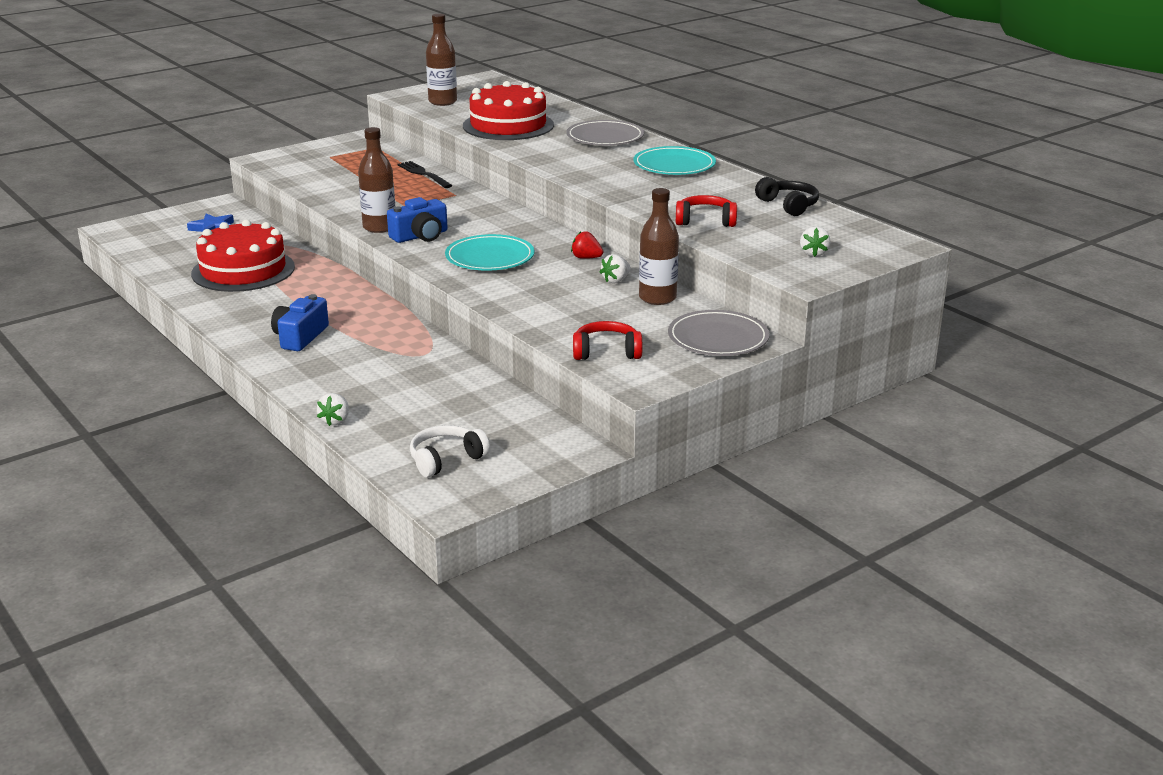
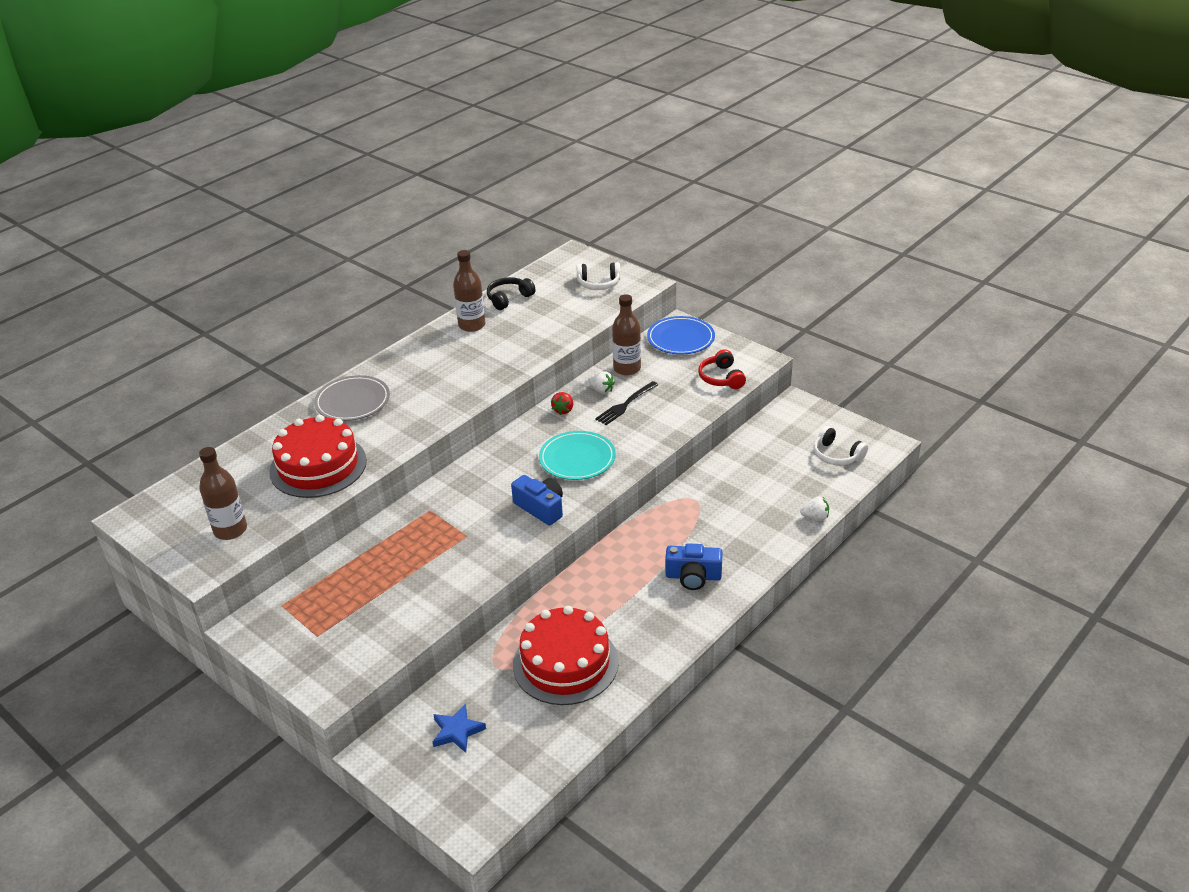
camera: 100 degrees left, 10 degrees up
(379, 227) = (526, 539): brown bottle -> brown bottle (472, 325)
(423, 174) = (372, 545): black fork -> black fork (625, 405)
(674, 165) = (427, 356): turquoise plate -> none
(705, 221) = (551, 329): red headphones -> none
(718, 338) = (680, 338): grey plate -> blue plate
(813, 253) = (599, 283): white strawberry -> white headphones

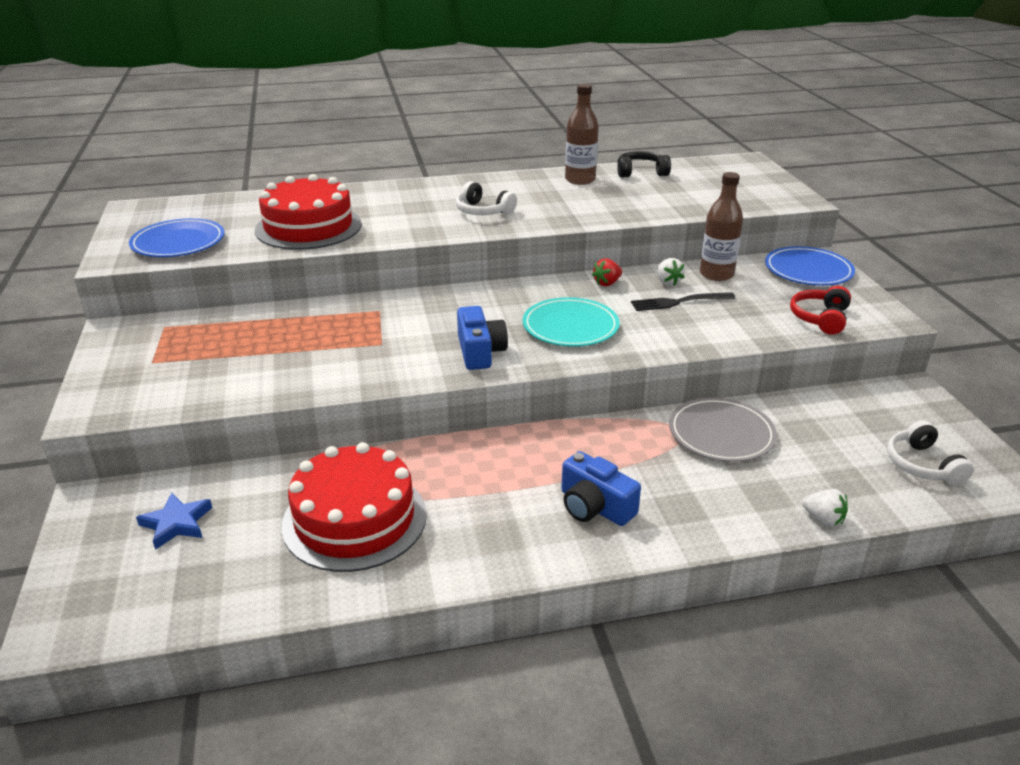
camera: 35 degrees right, 5 degrees down
(230, 530) = (178, 242): brown bottle -> blue plate
(352, 401) = (402, 196): grey plate -> grey plate (721, 434)
(599, 283) = (747, 187): white headphones -> white headphones (483, 211)

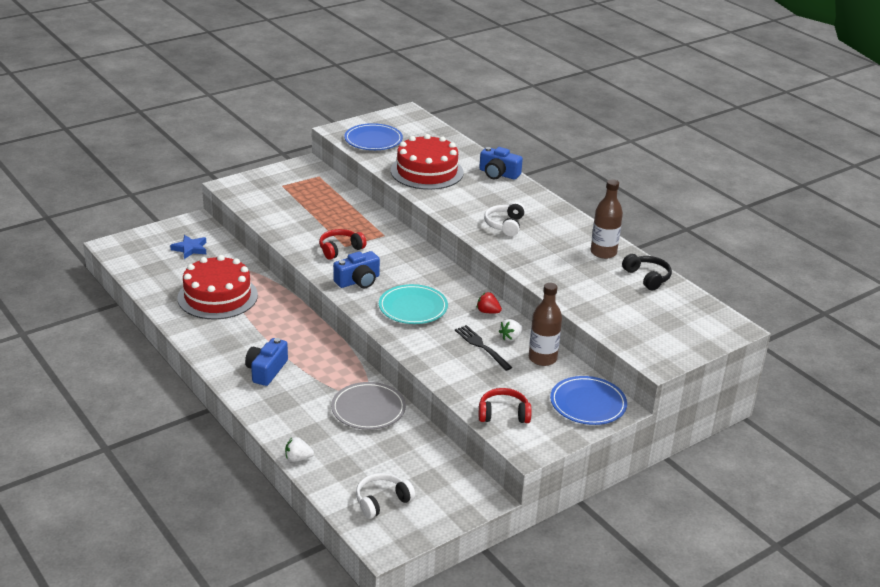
camera: 65 degrees right, 0 degrees up
(362, 192) = (498, 174): none -> blue camera
(386, 349) = (340, 249): none -> red headphones
(823, 519) = (298, 458): white strawberry -> white strawberry turned 75 degrees clockwise

